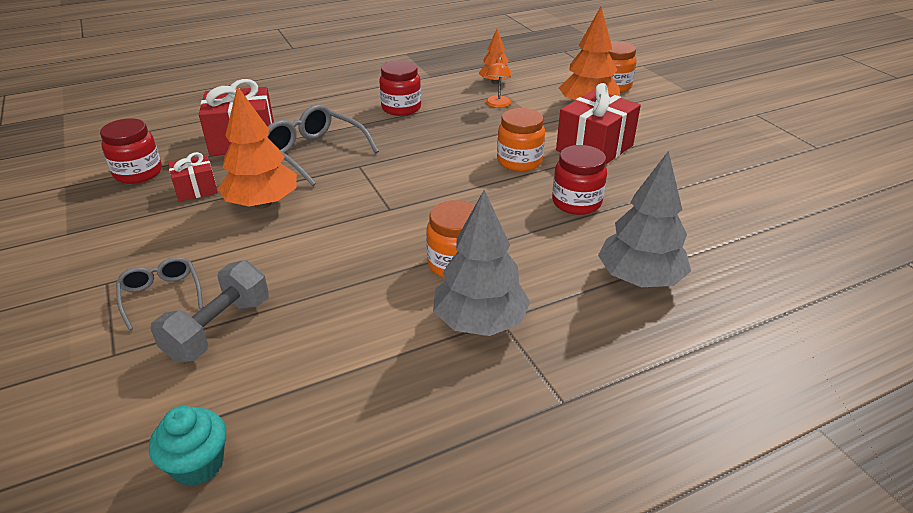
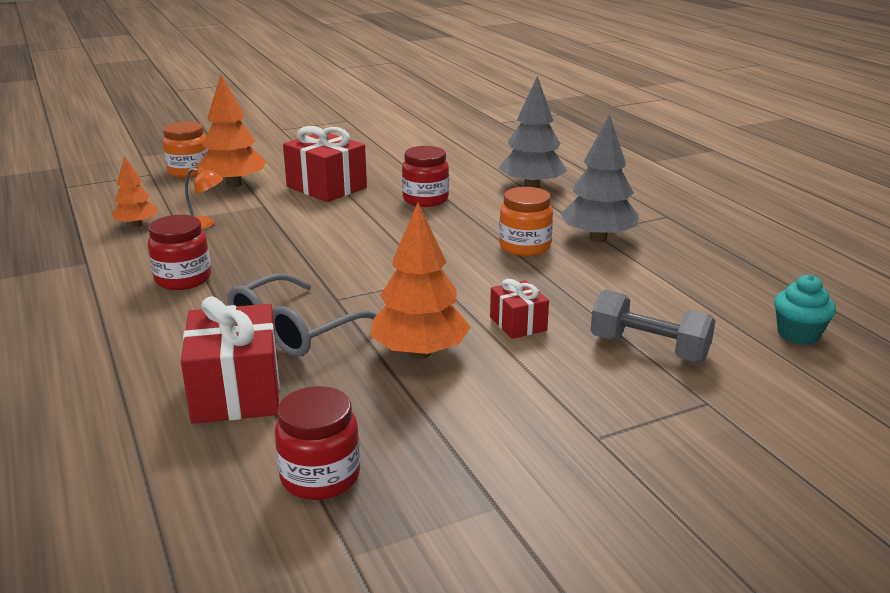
camera: 90 degrees left, 10 degrees down
(161, 295) = (610, 392): grey glasses -> none
(196, 189) = (379, 409): red gift -> red gift (518, 324)
(519, 161) = (345, 218): orange jar -> none

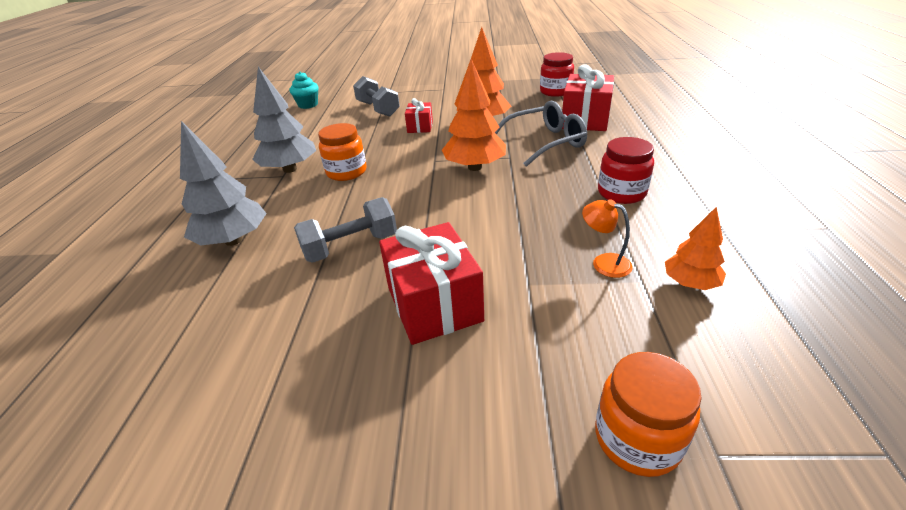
camera: 150 degrees left, 10 degrees up
(234, 184) = (558, 353): orange tree -> orange tree (475, 167)
(425, 199) = (351, 247): red jar -> grey dumbbell

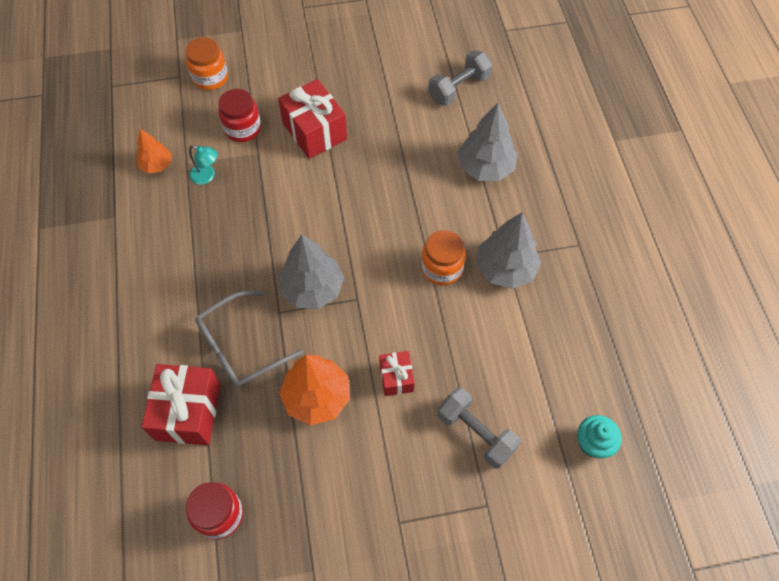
camera: 165 degrees right, 25 degrees up
(351, 247) = (389, 171): grey dumbbell -> grey dumbbell (459, 88)
(475, 167) = (312, 288): orange tree -> grey tree
(604, 262) = (207, 176): orange lamp -> turquoise lamp
(621, 193) = (178, 258): red jar -> red jar (243, 129)

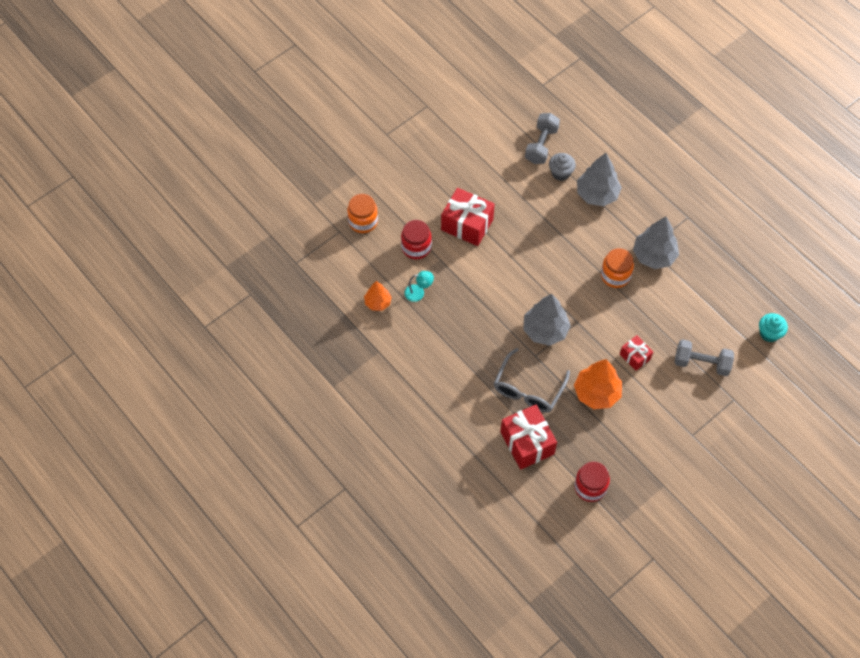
camera: 30 degrees left, 0 degrees up
(459, 126) = (560, 173): none -> grey cupcake

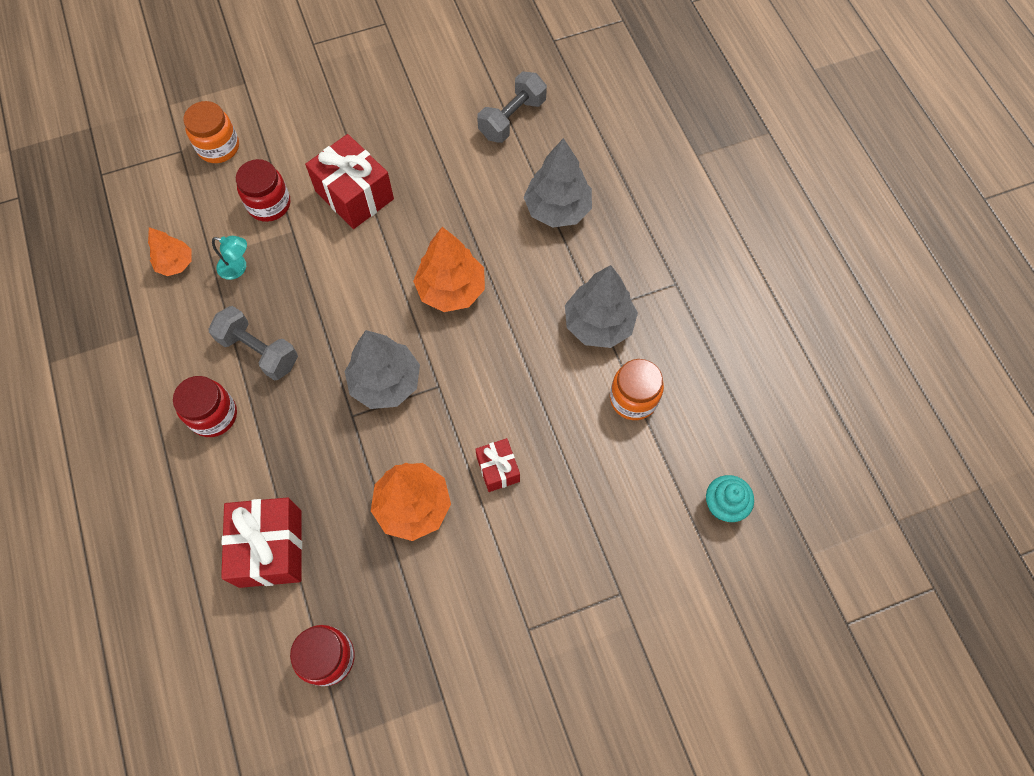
camera: 20 degrees right, 5 degrees up
(452, 382) = (213, 415): none -> red jar
(528, 389) = (315, 464): grey glasses -> none
(556, 263) = (451, 290): none -> orange tree
(560, 173) = (520, 164): grey cupcake -> none
(615, 275) = (527, 335): orange jar -> orange jar (633, 399)
(701, 363) = (595, 516): grey dumbbell -> grey dumbbell (259, 351)

